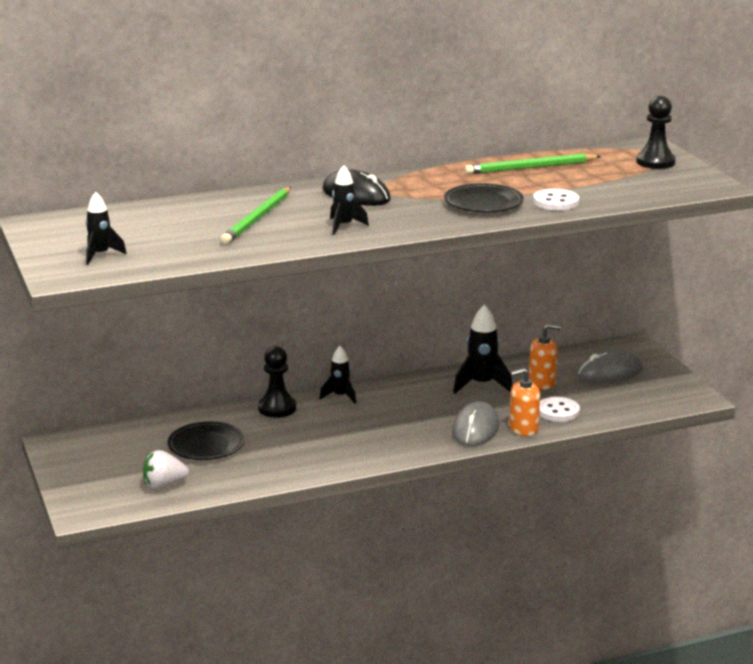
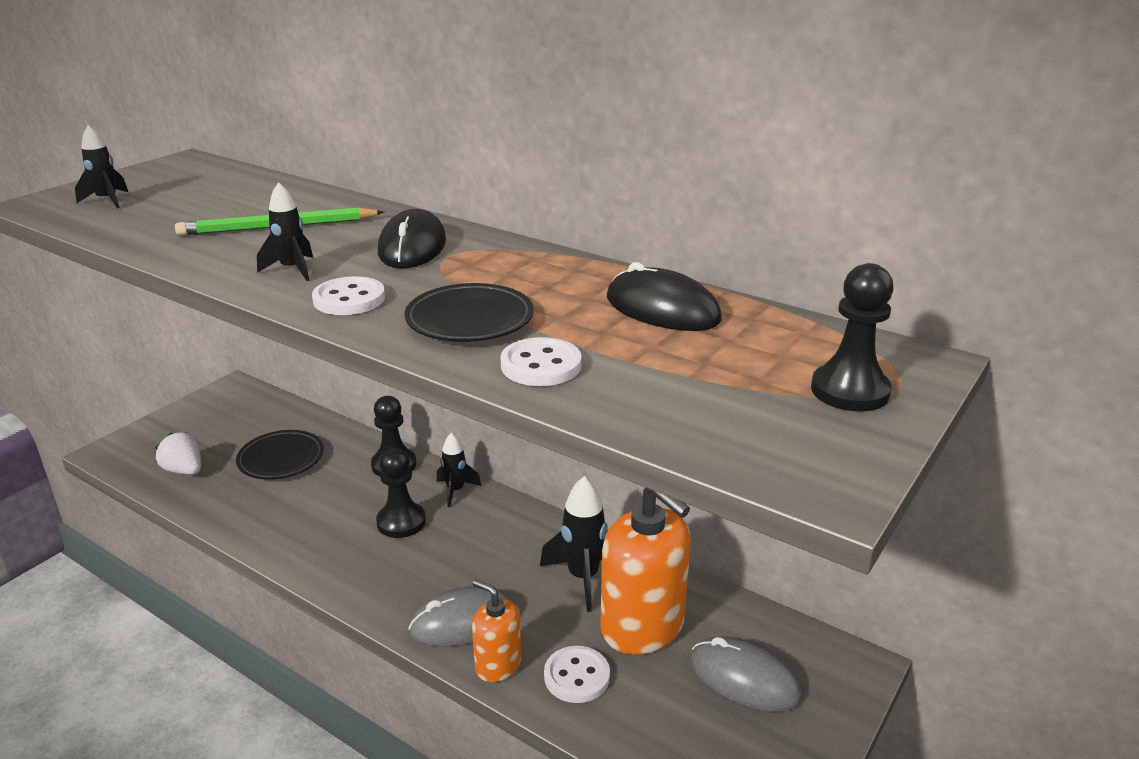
camera: 55 degrees right, 5 degrees up
(350, 422) = (401, 522): none -> black pawn
(413, 221) = (349, 299): none -> white button
(530, 168) = (662, 309): green pencil -> black mouse
(542, 383) = (642, 626): orange soap dispenser -> orange soap dispenser, size x1.85

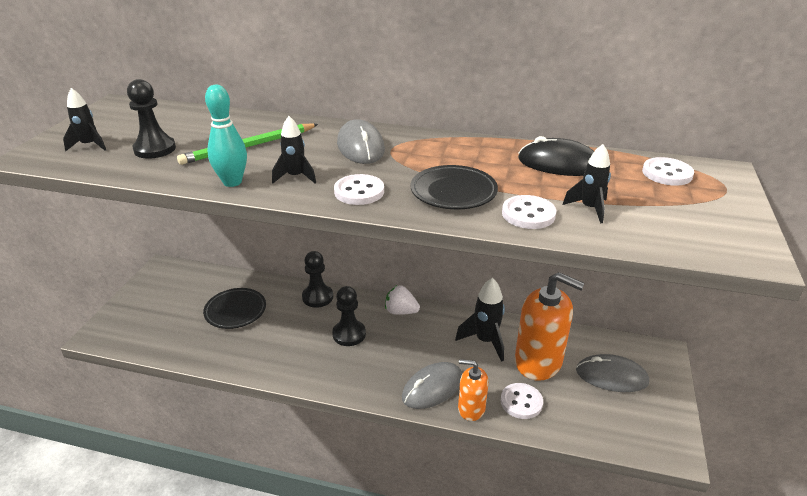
camera: 20 degrees left, 5 degrees up
(184, 470) = (168, 335): white strawberry -> white strawberry (401, 311)
(213, 263) = (232, 182): none -> turquoise bowling pin
(412, 247) = (360, 147): black mouse -> grey mouse
(455, 491) = (370, 305): black rocket -> black rocket (589, 209)
(819, 349) = (667, 173): none -> white button
(849, 391) = (707, 196): black pawn -> black pawn (155, 149)

